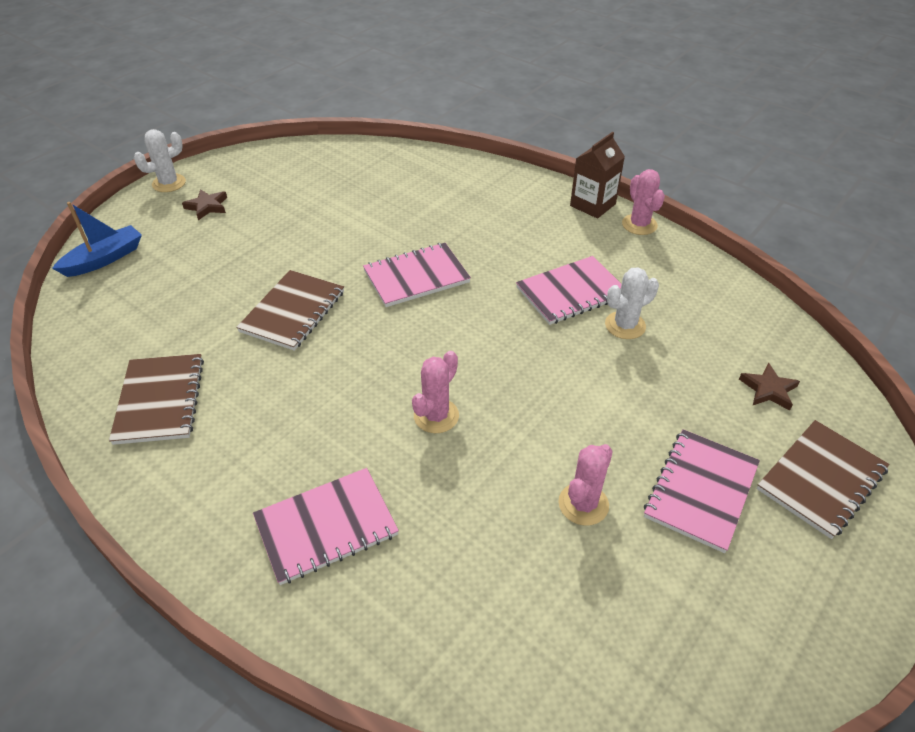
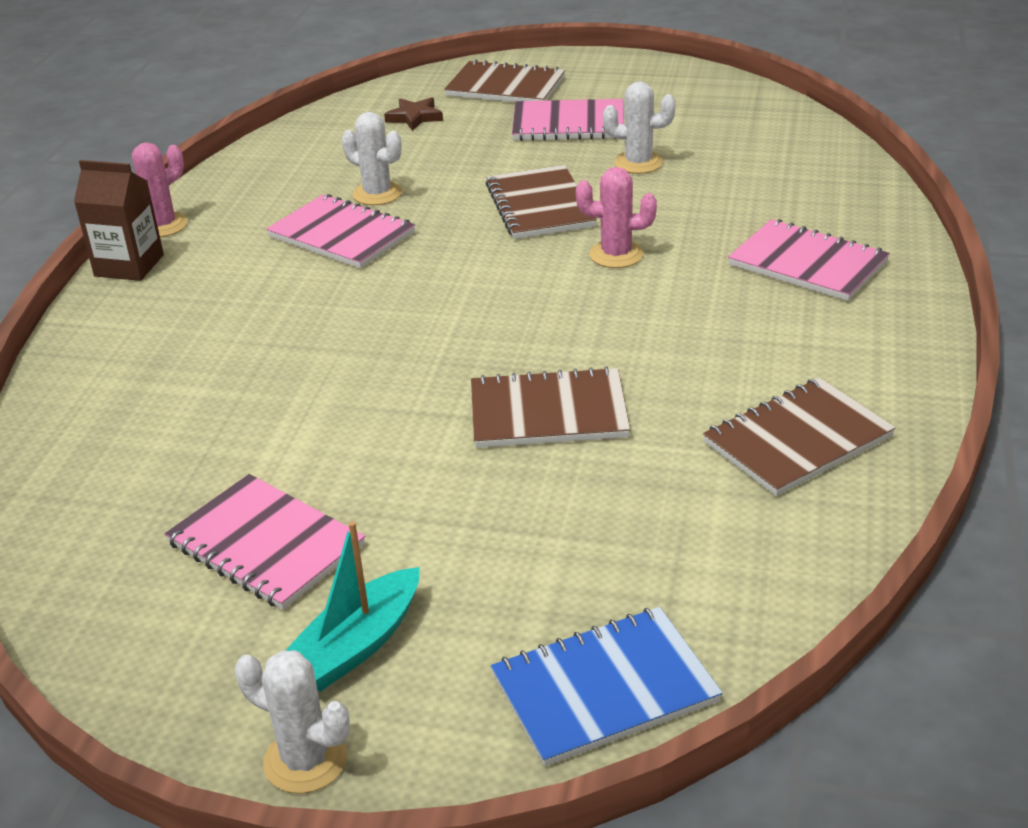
camera: 115 degrees left, 10 degrees down
(104, 259) = (604, 689): blue boat -> blue notebook
(207, 206) = (355, 646): brown star -> turquoise boat
(416, 277) = (393, 344): pink notebook -> pink notebook (266, 544)
(545, 405) = (540, 206): none -> brown notebook
(583, 504) = (638, 163): pink cactus -> white cactus

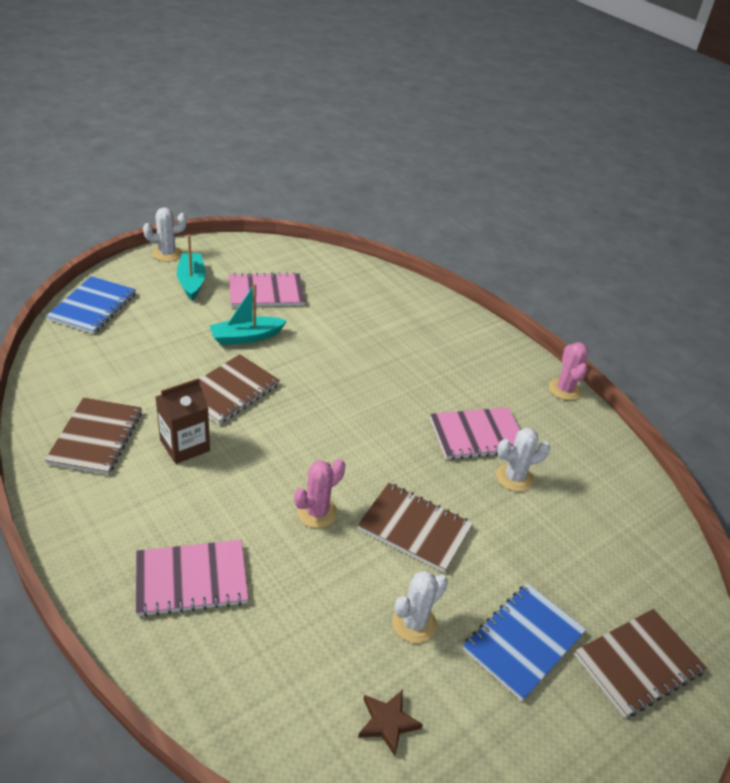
camera: 125 degrees right, 5 degrees up
(129, 265) = (528, 361): brown carton -> brown carton (185, 445)
(414, 117) = (623, 570): brown star -> brown star (387, 722)
(417, 478) = (246, 337): none -> turquoise boat
(568, 124) = (523, 641): pink notebook -> blue notebook

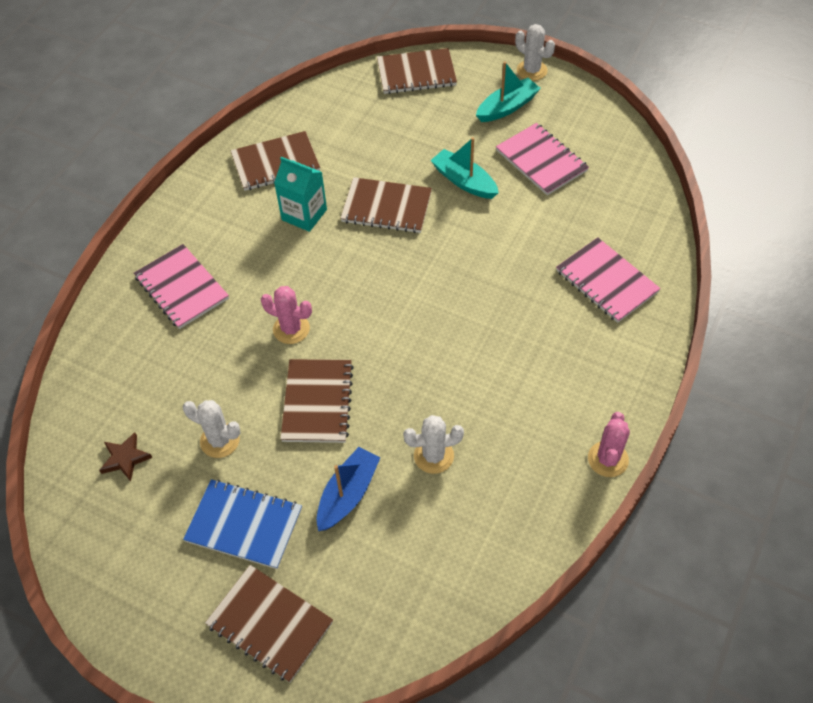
camera: 70 degrees right, 15 degrees up
(93, 307) = (416, 73): blue notebook -> brown notebook
(185, 445) = (304, 214): brown carton -> turquoise carton
(477, 435) = (470, 405): pink notebook -> pink notebook (606, 281)
(514, 477) = (433, 456): white cactus -> white cactus turned 60 degrees counterclockwise
(525, 549) = (348, 494): none -> blue boat
(564, 389) = (608, 459): pink cactus -> pink cactus turned 45 degrees counterclockwise

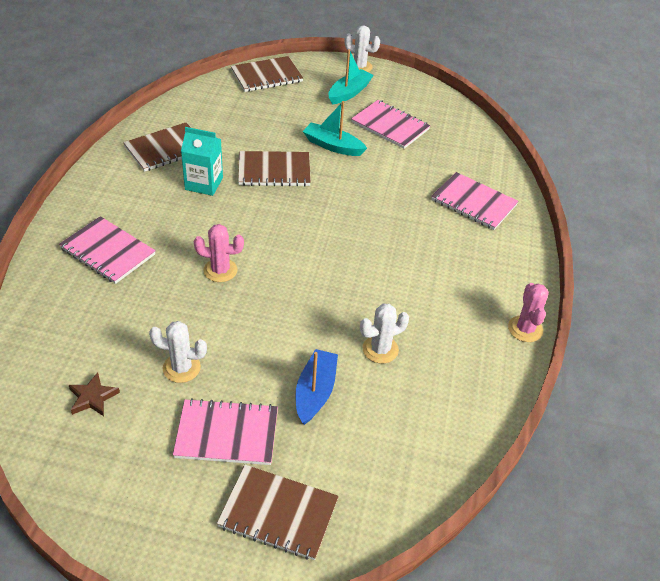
camera: 20 degrees left, 10 degrees down
(244, 525) = (227, 434): blue notebook -> pink notebook
(317, 402) = (263, 323): brown notebook -> none

